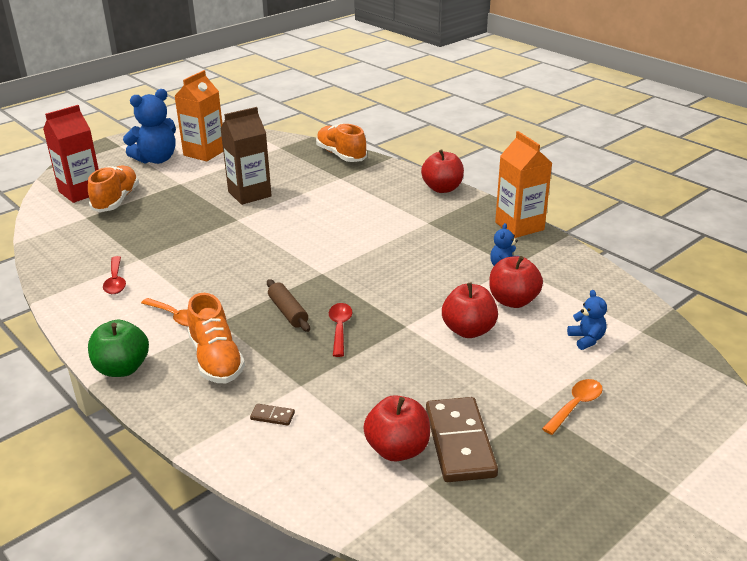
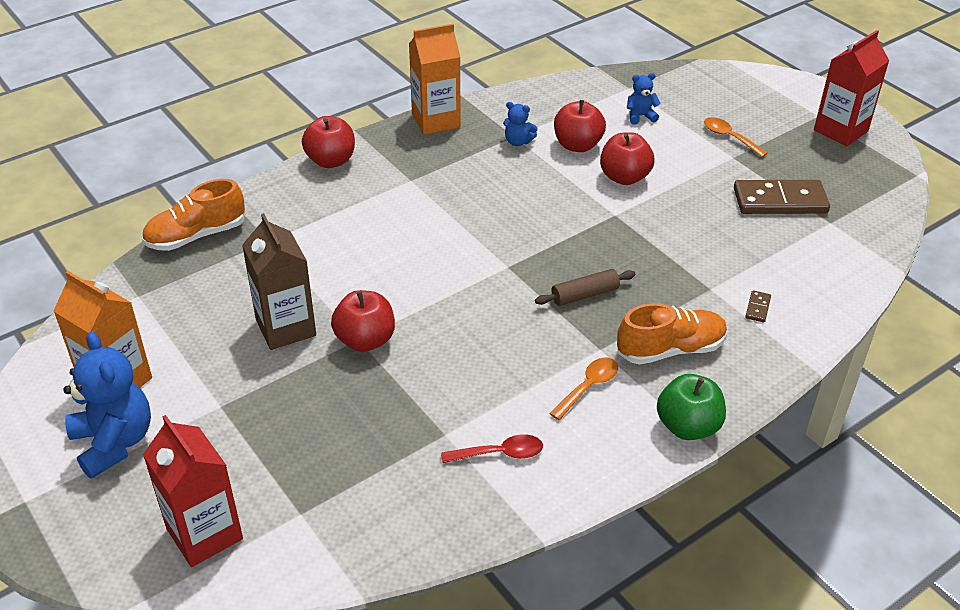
camera: 85 degrees left, 10 degrees up
(116, 200) = (253, 481): orange shoe -> none
(340, 328) = (617, 258): red spoon -> none
(397, 449) = (792, 235): red apple -> red apple (365, 340)
(642, 513) = (840, 131): none -> red carton

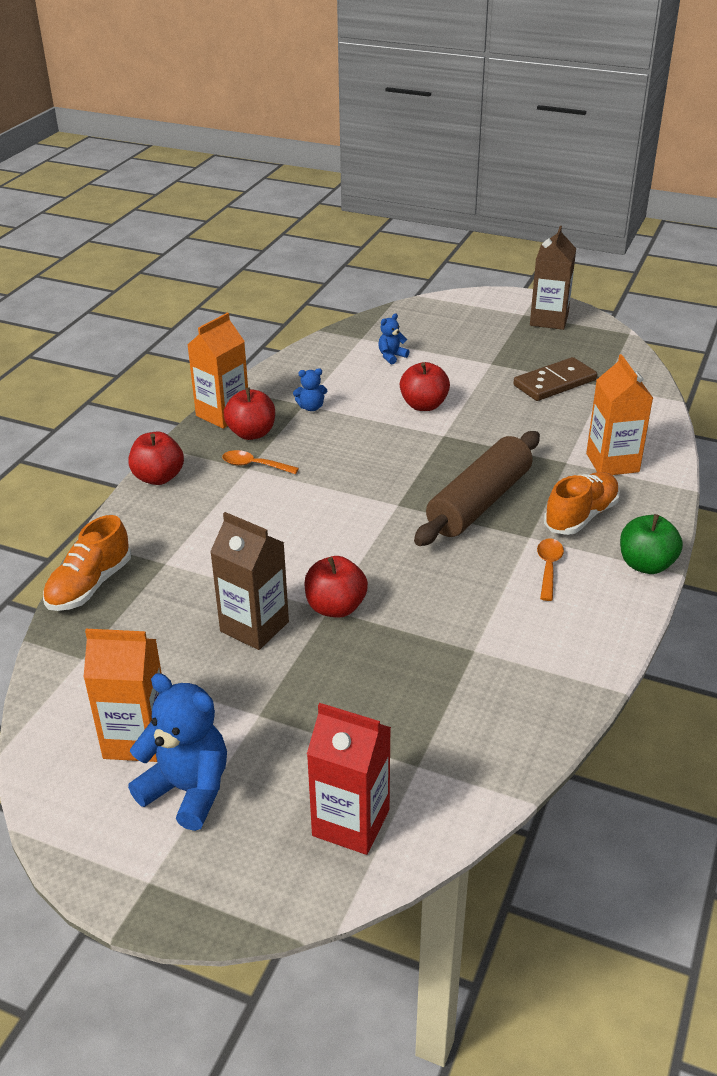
camera: 30 degrees left, 5 degrees down
(500, 453) = (531, 645): red spoon -> none
(577, 145) = (363, 394): red apple -> red apple (251, 433)
(584, 294) = (479, 502): brown rolling pin -> brown rolling pin, size x2.17
(729, 137) = (474, 350): orange spoon -> orange spoon (254, 465)
(758, 308) = (612, 463): brown domino -> orange carton
(840, 131) = (549, 320): red carton -> brown carton

